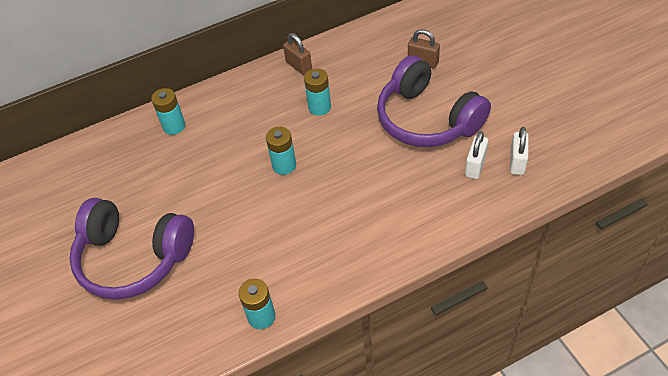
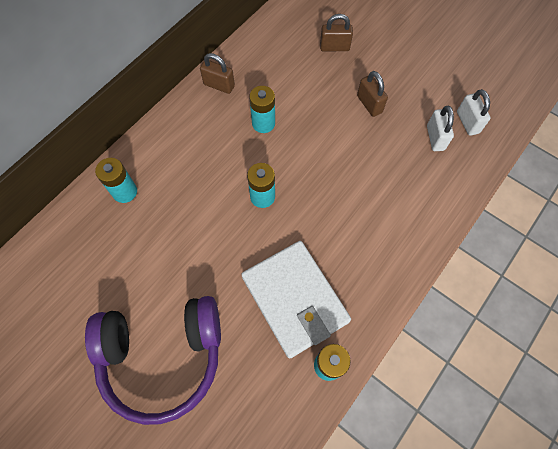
camera: 30 degrees left, 15 degrees up
(264, 255) = (295, 299): none -> white wallet
(427, 119) = (369, 104): purple headphones -> brown padlock

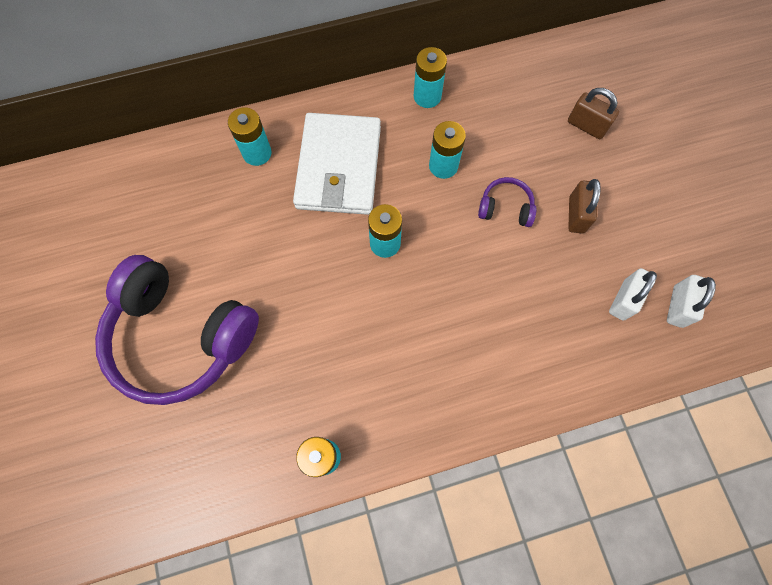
camera: 35 degrees right, 5 degrees up
(219, 85) = (427, 96): brown padlock -> turquoise battery
(295, 299) = (340, 369): white wallet -> white wallet (338, 167)
(323, 126) = (505, 208): none -> purple headphones

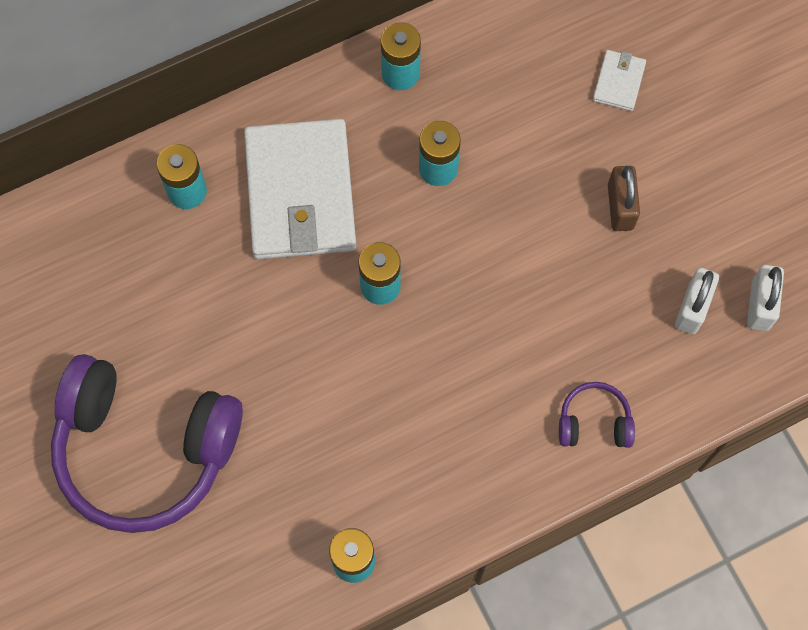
camera: 10 degrees left, 0 degrees up
(505, 208) = (528, 212): purple headphones -> purple headphones (594, 422)
(586, 126) = (619, 82): brown padlock -> white wallet

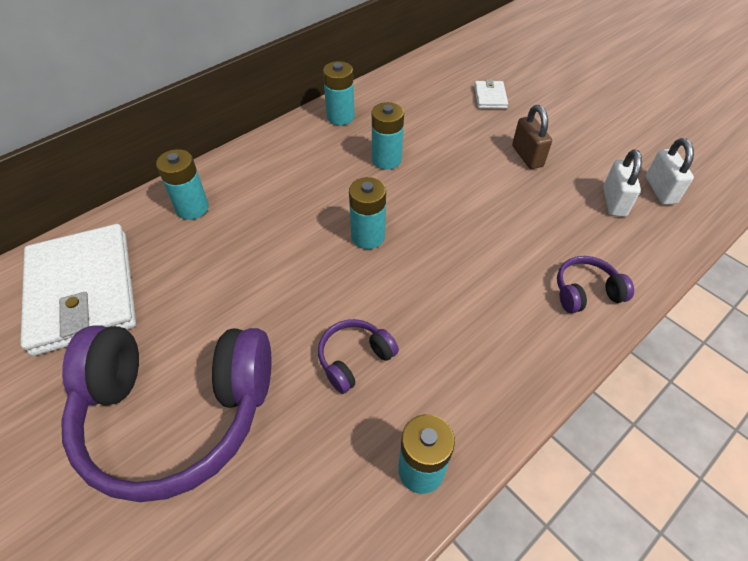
camera: 15 degrees left, 20 degrees down
(300, 193) = (285, 192): white wallet -> white wallet (83, 292)
(324, 437) = (354, 359): none -> purple headphones

